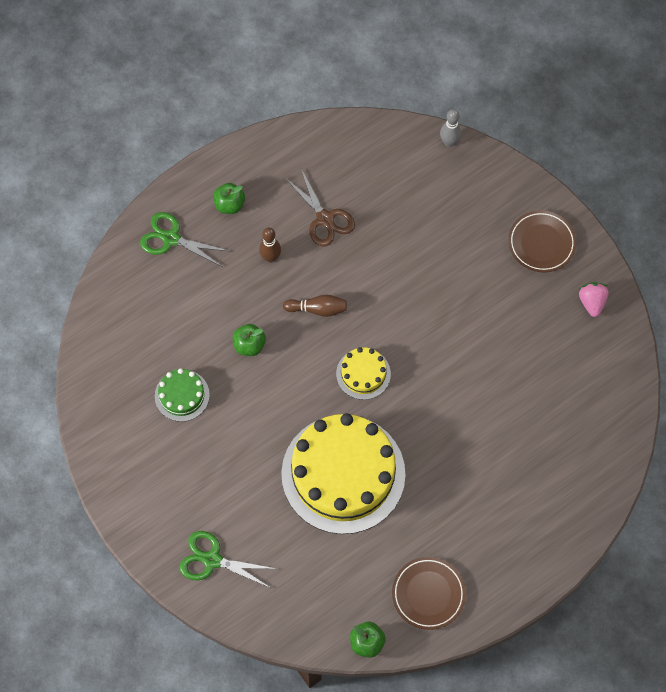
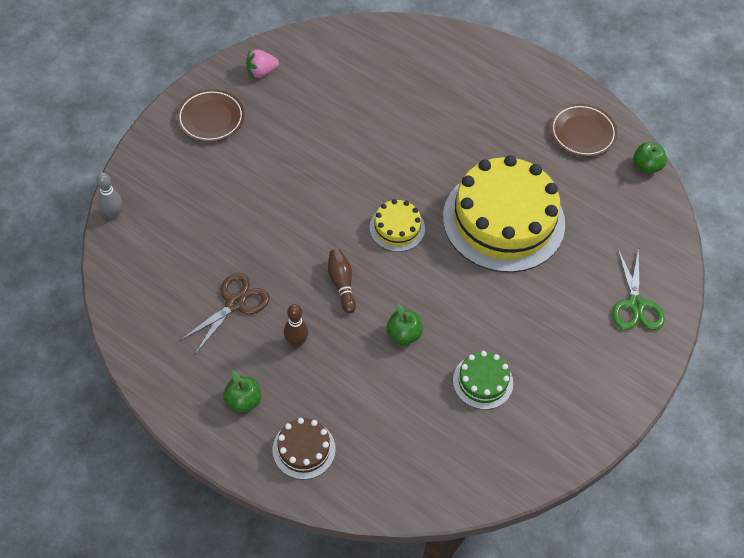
camera: 110 degrees left, 10 degrees down
(171, 239) = (304, 449): green scissors -> brown cake

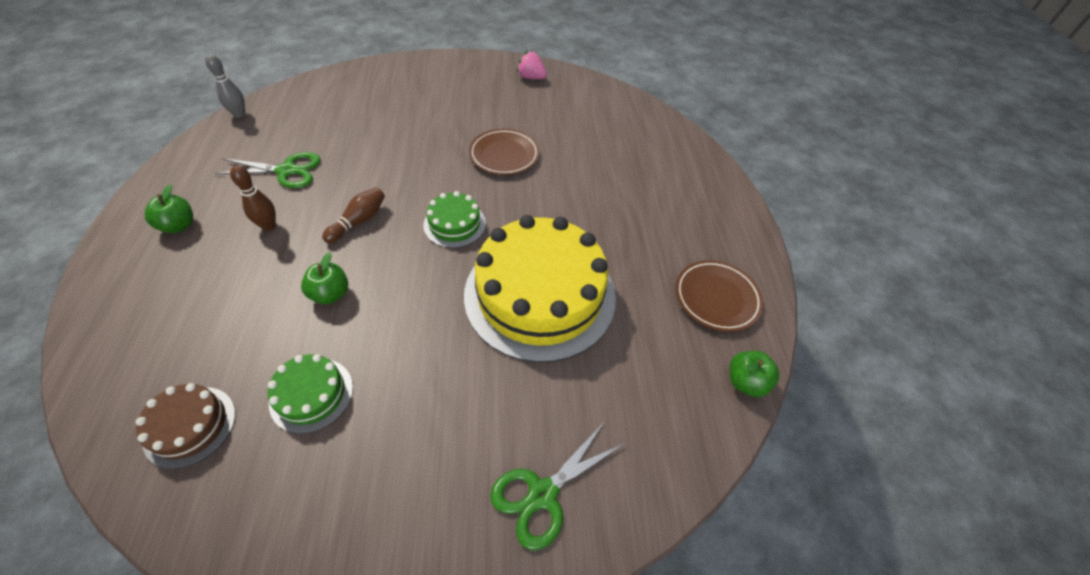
camera: 50 degrees right, 5 degrees down
(114, 214) = (327, 77): grey bowling pin -> grey bowling pin (239, 114)
(211, 118) = (460, 76): brown plate -> brown plate (504, 155)
(235, 303) = (286, 170): brown scissors -> green scissors
(304, 449) = (138, 293): brown cake -> brown cake (190, 426)
(397, 228) = (454, 224): yellow cake -> green cake

